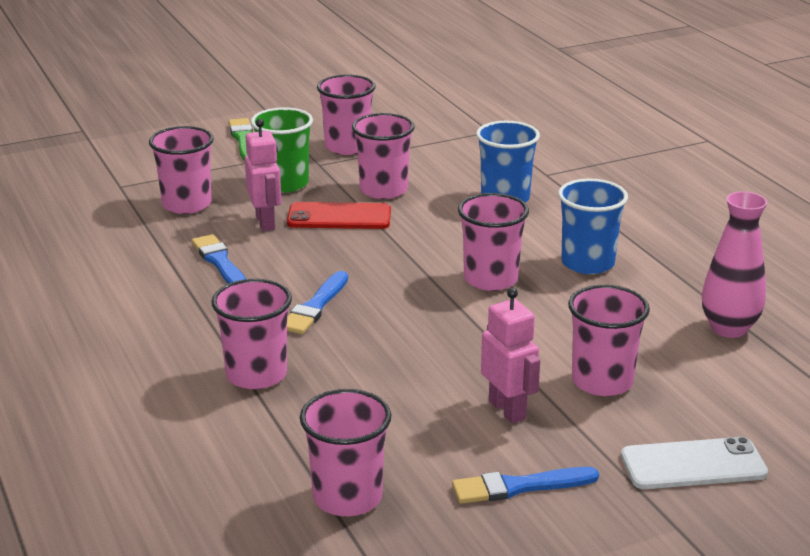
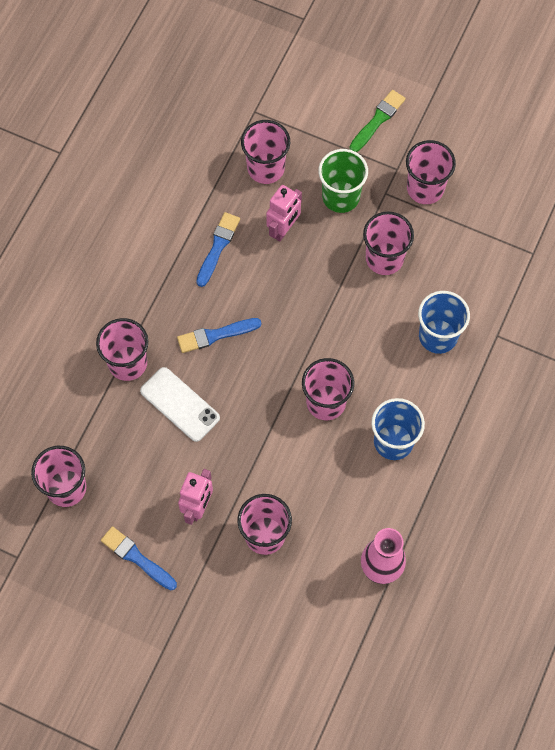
camera: 50 degrees right, 40 degrees up
(339, 217) = (326, 262): red phone -> none
(693, 465) = (222, 627): white phone -> white phone (180, 404)

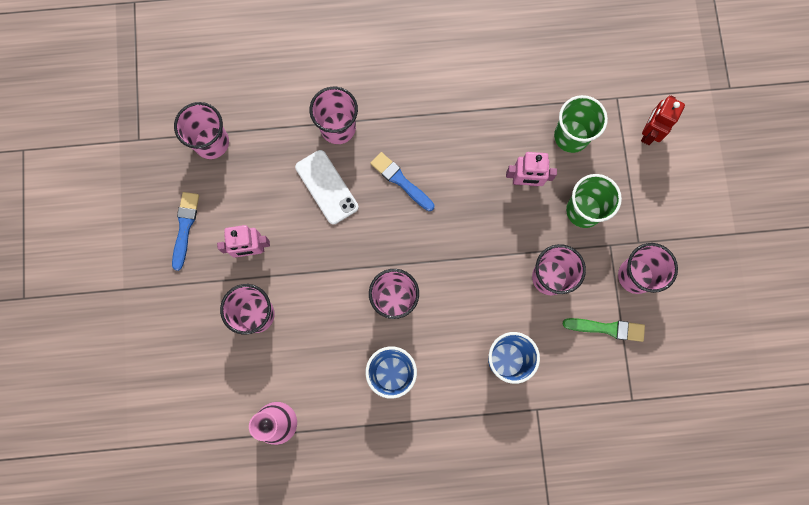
camera: 60 degrees right, 10 degrees up
(180, 404) = (326, 187): white phone -> white phone turned 45 degrees counterclockwise
(218, 247) = (478, 139): blue brush -> none
(266, 168) = (571, 136): pink cup -> green cup
(303, 104) = (649, 132): none -> red robot
(378, 120) = (674, 201): green brush -> green brush (607, 328)

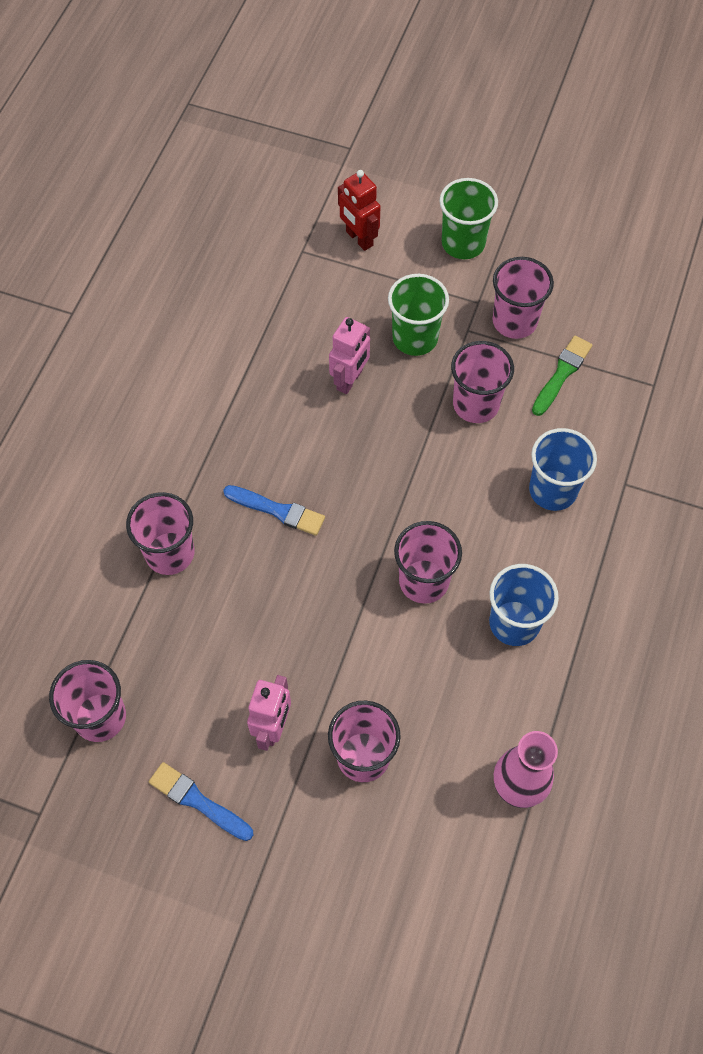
camera: 65 degrees left, 15 degrees down
(326, 187) = (239, 599): white phone -> none
(401, 181) = (277, 510): blue brush -> blue brush turned 135 degrees counterclockwise
(571, 136) = (321, 312): green cup -> green cup (463, 243)

